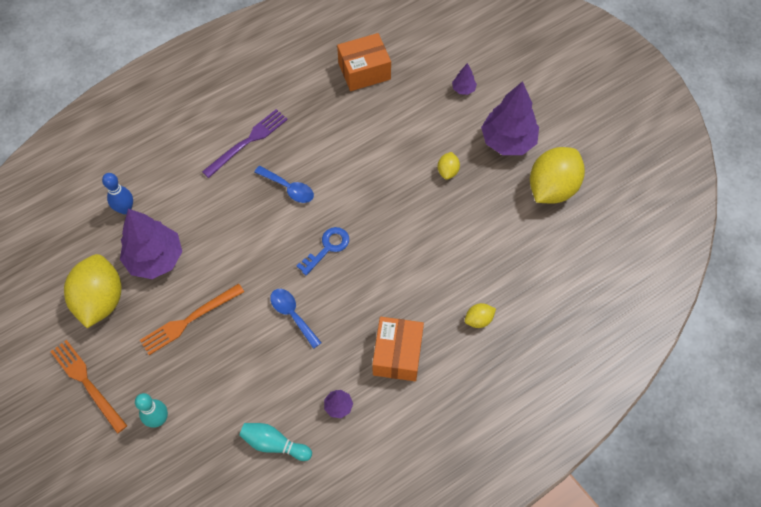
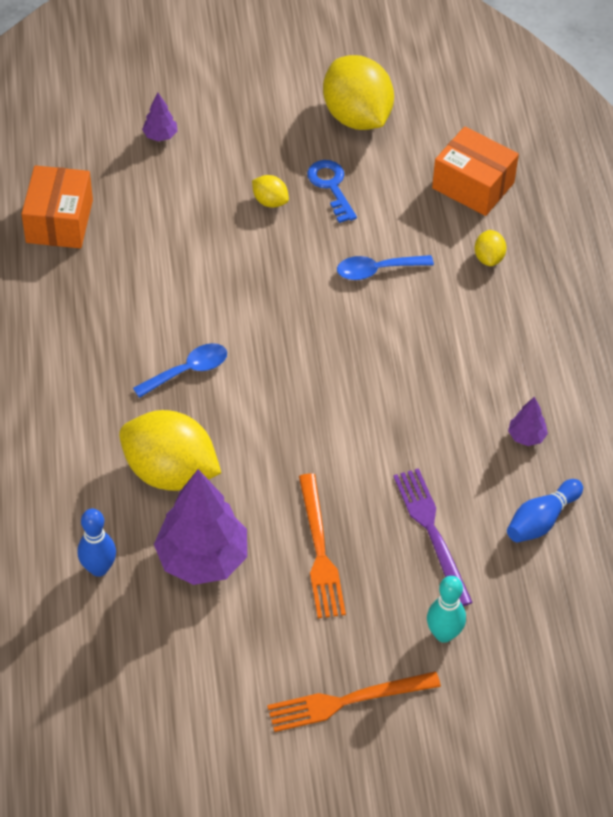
camera: 65 degrees left, 10 degrees down
(100, 300) = (228, 645): yellow lemon -> yellow lemon (170, 472)
(248, 142) = (84, 388): purple fork -> purple fork (432, 532)
(274, 444) = (541, 520): turquoise bowling pin -> blue bowling pin
(292, 315) = (377, 436): blue spoon -> blue spoon (377, 270)
(327, 248) = (303, 364): blue key -> blue key (331, 186)
(397, 354) = (490, 352): orange box -> orange box (473, 185)
(508, 141) = (266, 127): purple tree -> none

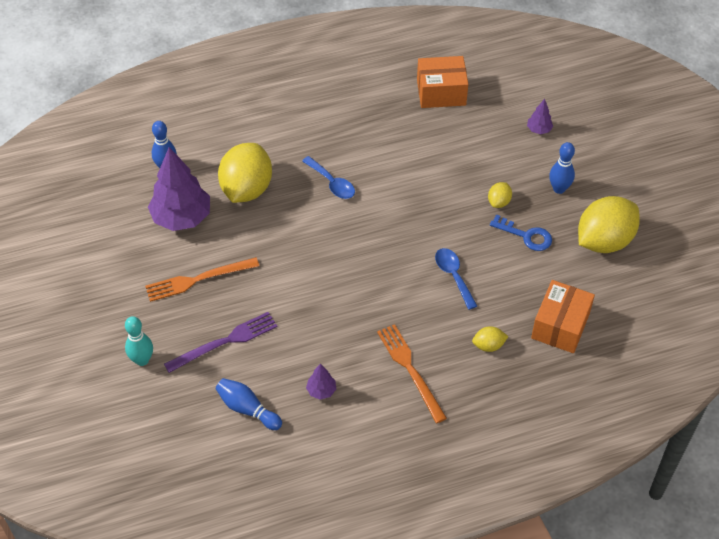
camera: 80 degrees right, 0 degrees up
(264, 139) = (559, 189): none -> blue bowling pin
(331, 186) = (526, 236): blue key -> blue key turned 60 degrees clockwise
(347, 701) = (84, 312): orange fork -> orange fork (410, 370)

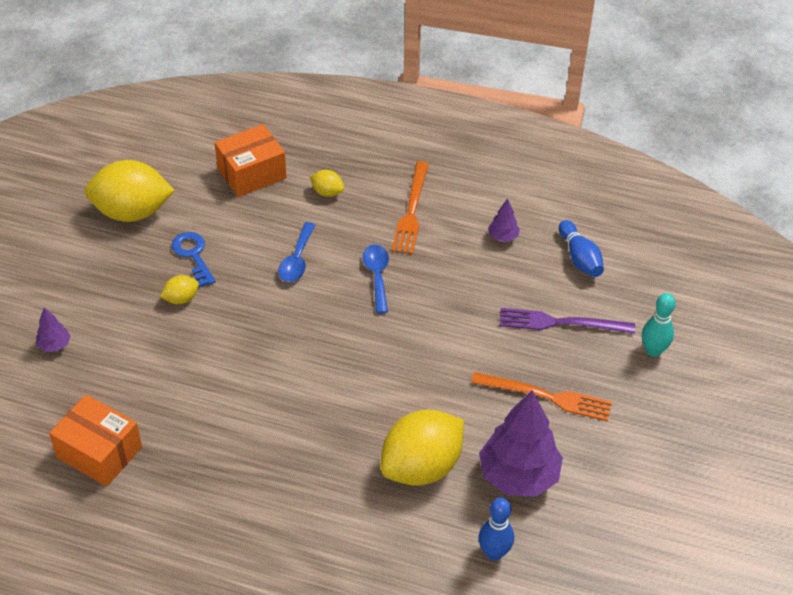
camera: 145 degrees left, 5 degrees down
(332, 183) = (324, 418): blue spoon -> blue spoon (377, 276)
(559, 189) = (111, 277): blue bowling pin -> none

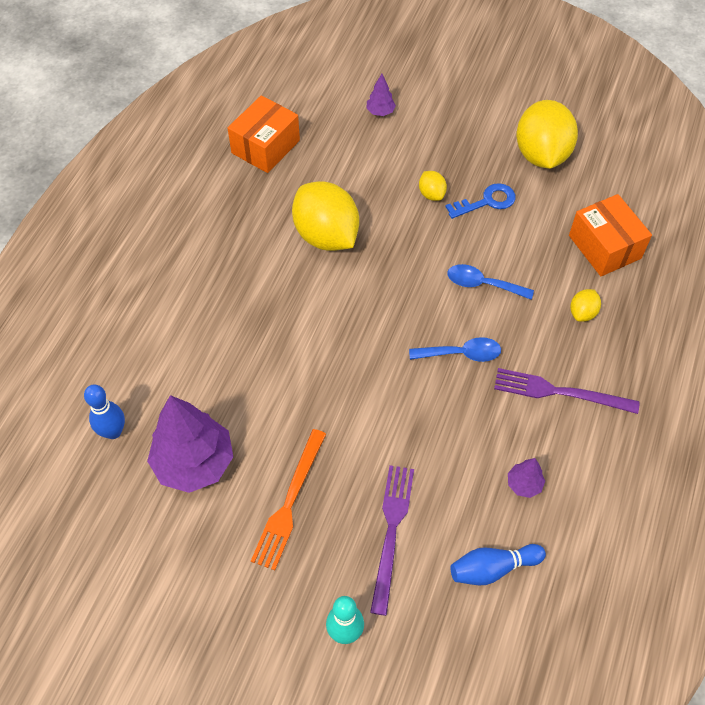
camera: 95 degrees right, 10 degrees up
(411, 211) = (559, 392): orange fork -> purple fork
(421, 467) = (217, 378): yellow lemon -> yellow lemon (326, 235)

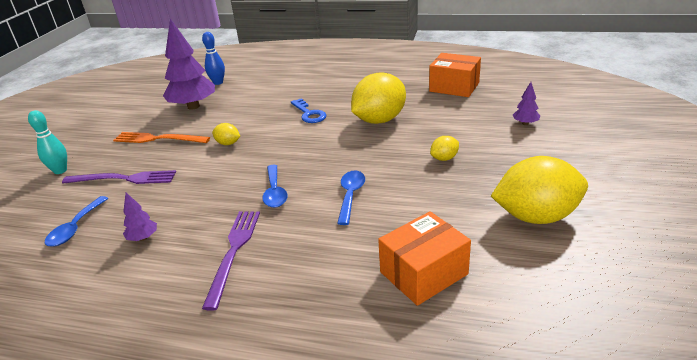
camera: 85 degrees right, 25 degrees down
(487, 201) = (450, 188): blue key -> blue key (309, 114)
(492, 568) = (75, 228): blue bowling pin -> blue spoon
(582, 313) = (328, 261): yellow lemon -> yellow lemon (228, 143)

